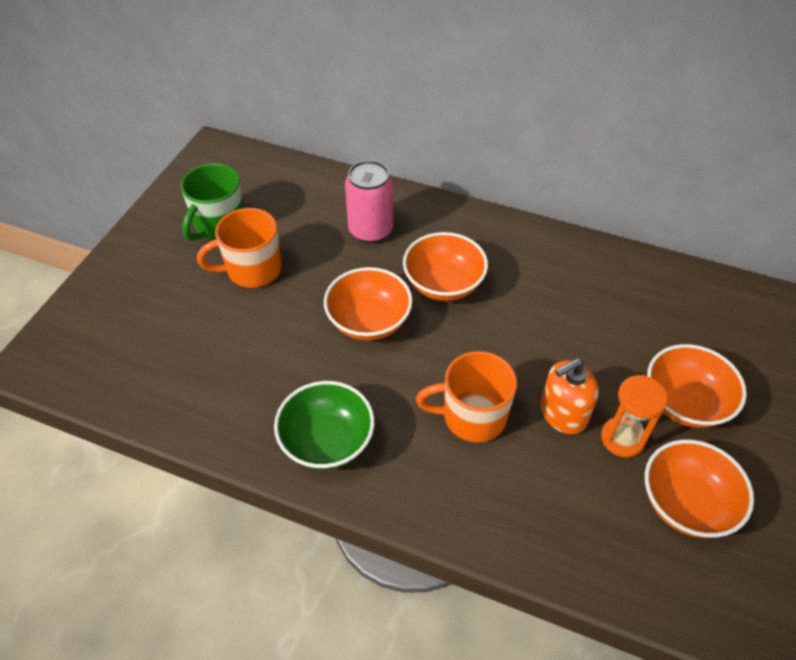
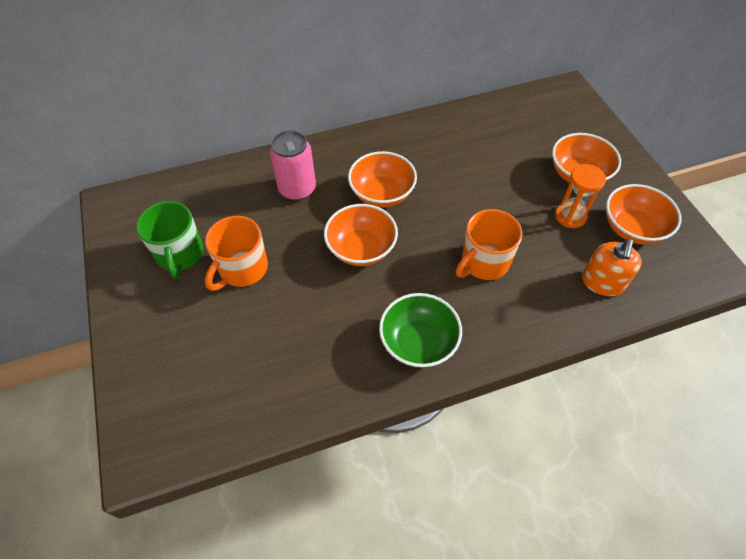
camera: 40 degrees left, 5 degrees up
(563, 413) = (528, 224): orange soap dispenser -> orange soap dispenser (602, 282)

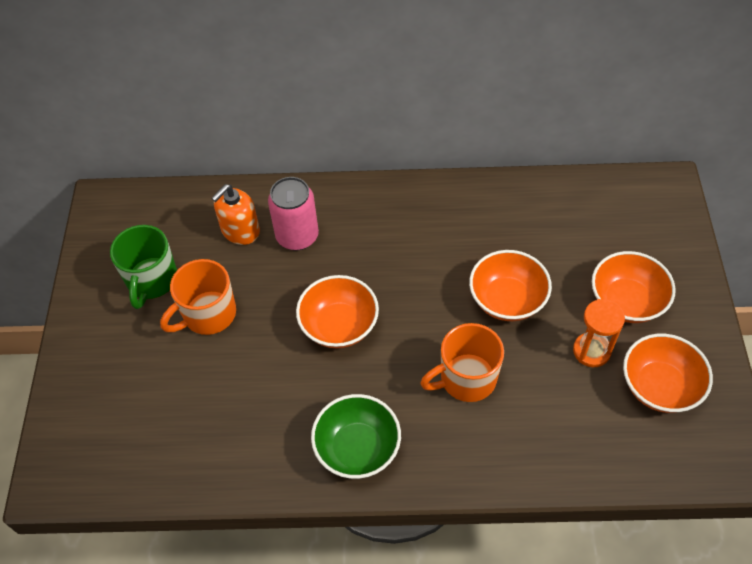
camera: 20 degrees right, 0 degrees up
(382, 194) = (387, 266): orange bowl -> orange bowl (507, 300)
(602, 282) = (591, 440): orange soap dispenser -> orange soap dispenser (240, 230)

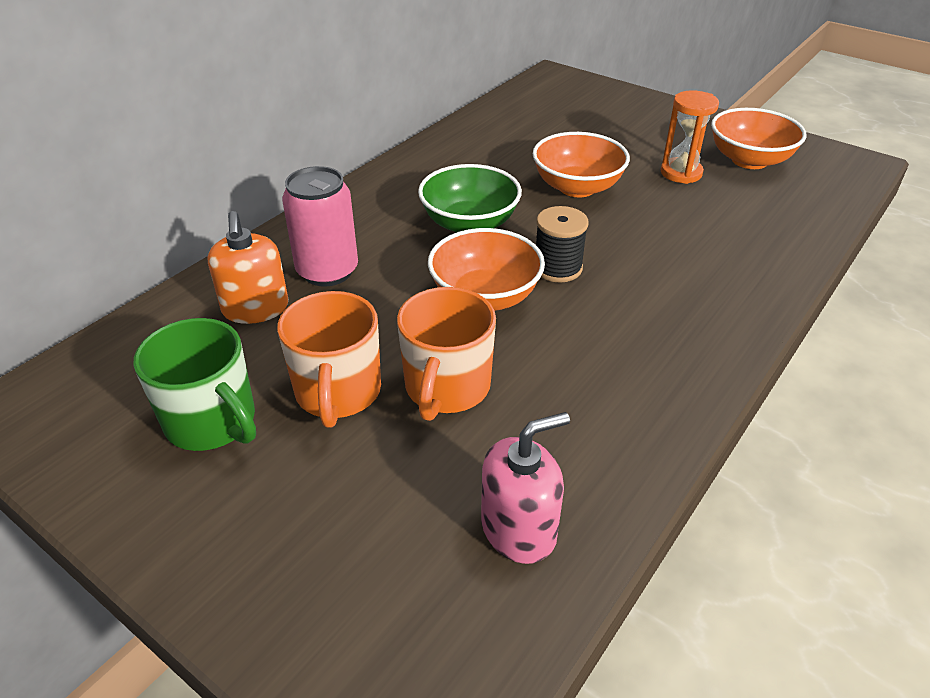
camera: 55 degrees left, 15 degrees down
(177, 451) = (519, 529): none -> pink soap dispenser
(357, 448) = (663, 357): green bowl -> green bowl (469, 224)
(400, 344) = (557, 268): none -> black spool
(466, 378) = (643, 247): orange mug -> orange mug (446, 388)
(626, 301) = (647, 137): orange bowl -> none

